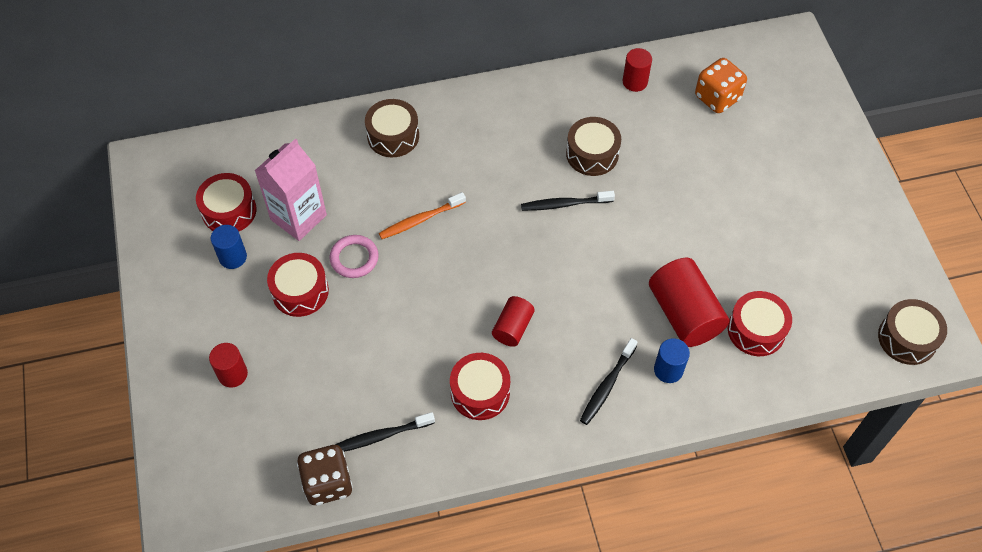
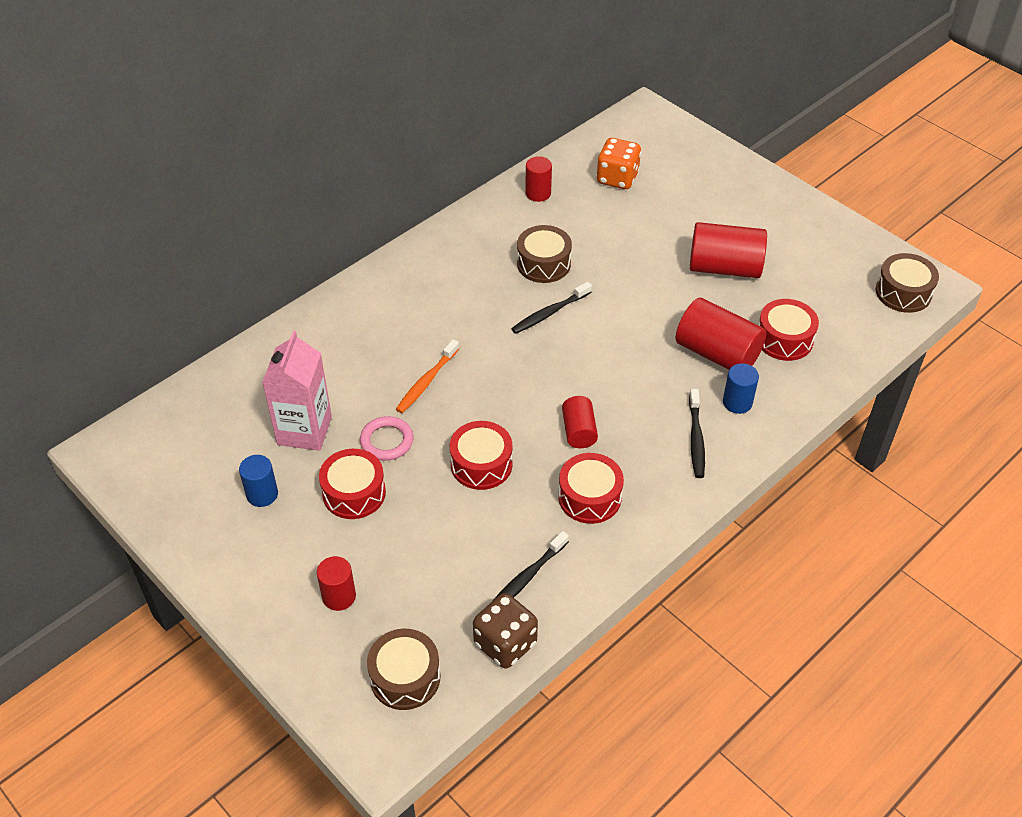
camera: 30 degrees left, 10 degrees down
(229, 211) = (228, 456): red drum -> red drum (481, 464)
(393, 136) = (347, 323): brown drum -> brown drum (405, 677)
(752, 232) = (724, 267): none -> red cylinder

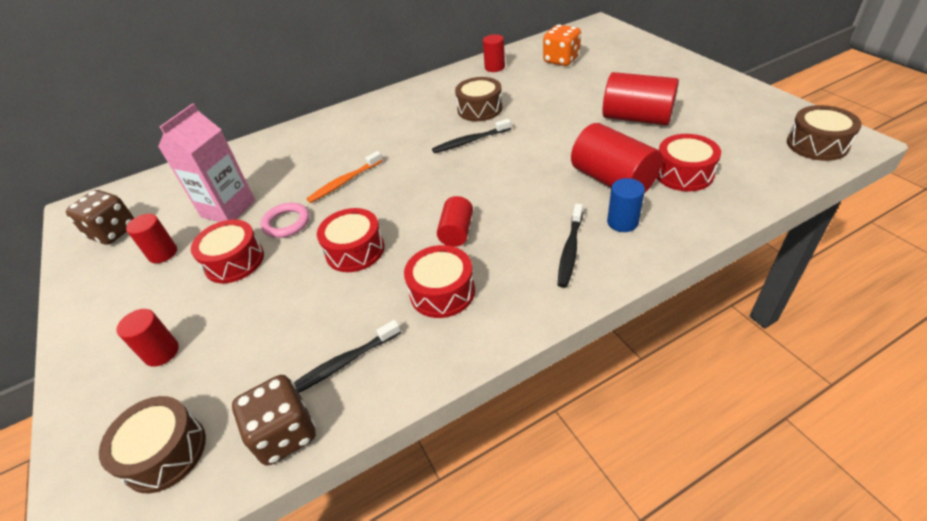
camera: 20 degrees right, 5 degrees down
(178, 476) = (113, 232): none -> brown dice
(262, 494) = (163, 253): blue cylinder -> red cylinder

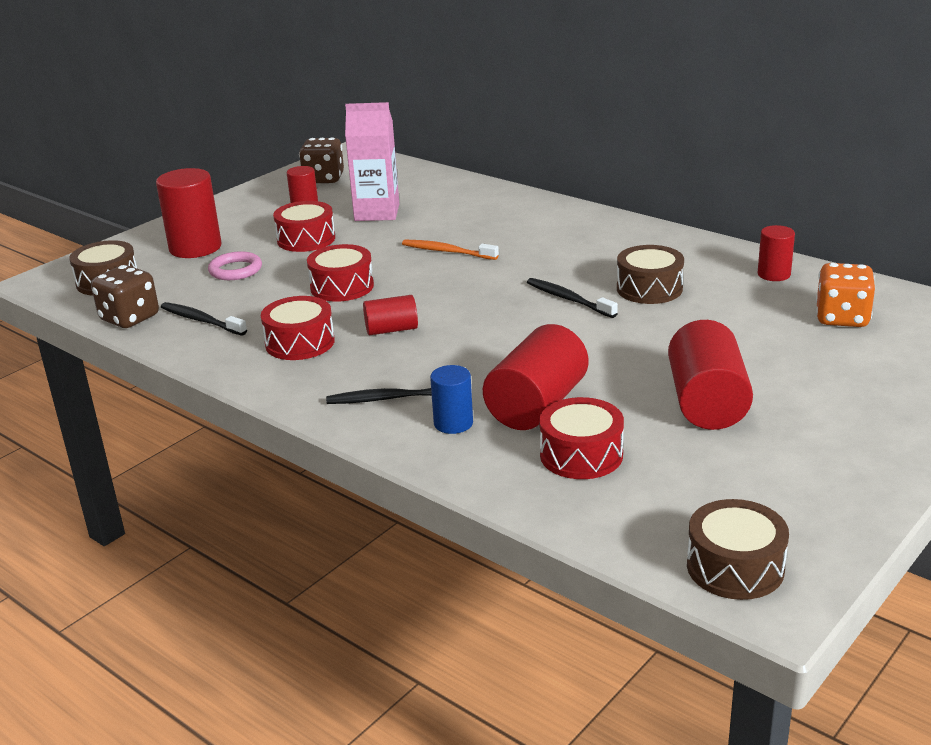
camera: 65 degrees right, 15 degrees down
(161, 352) = (195, 248): red cylinder -> red cylinder, size x1.78
(286, 223) = (368, 244): pink ring -> pink ring (235, 270)

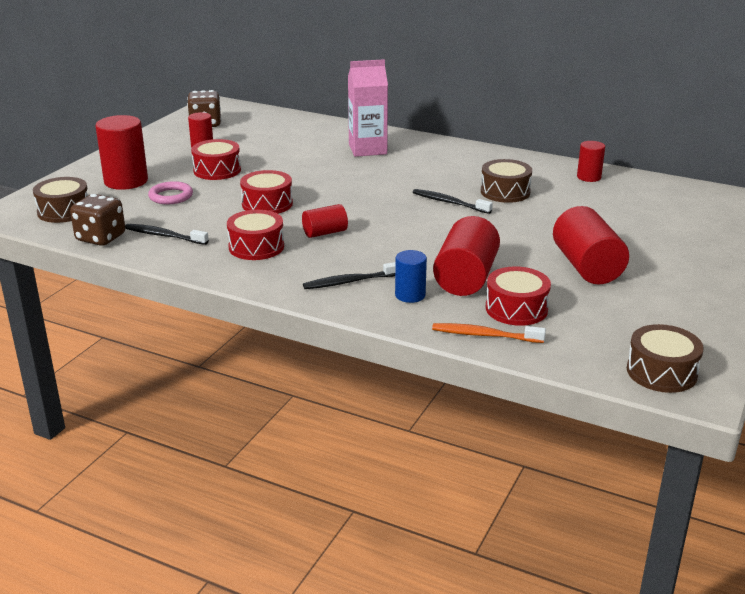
camera: 15 degrees left, 0 degrees up
(377, 212) = (264, 147): pink carton -> pink carton (367, 149)
(447, 252) = (337, 174): orange toothbrush -> orange toothbrush (484, 335)
(842, 318) = (650, 204): orange dice -> none

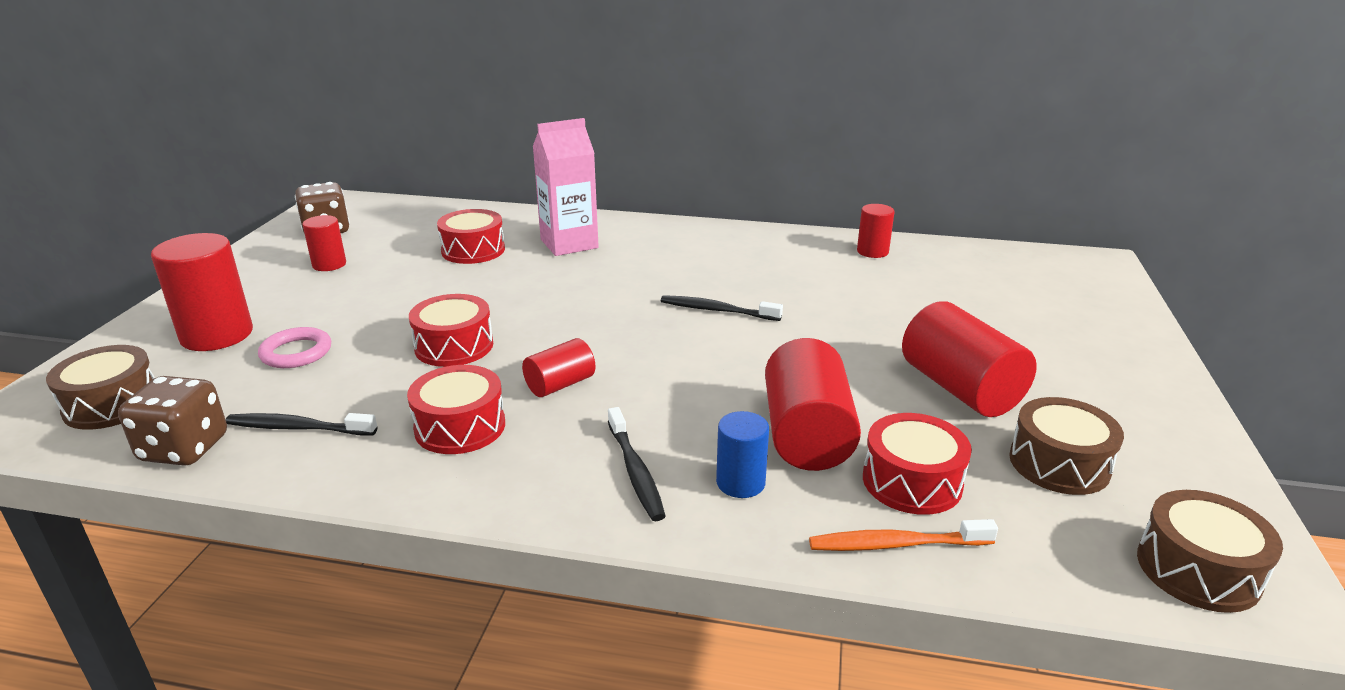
camera: 15 degrees left, 0 degrees up
(217, 170) = (361, 299): red drum -> red drum (473, 250)
(350, 282) = (635, 471): black toothbrush -> black toothbrush turned 75 degrees counterclockwise
(505, 192) = (781, 285): brown drum -> brown drum (1059, 464)

